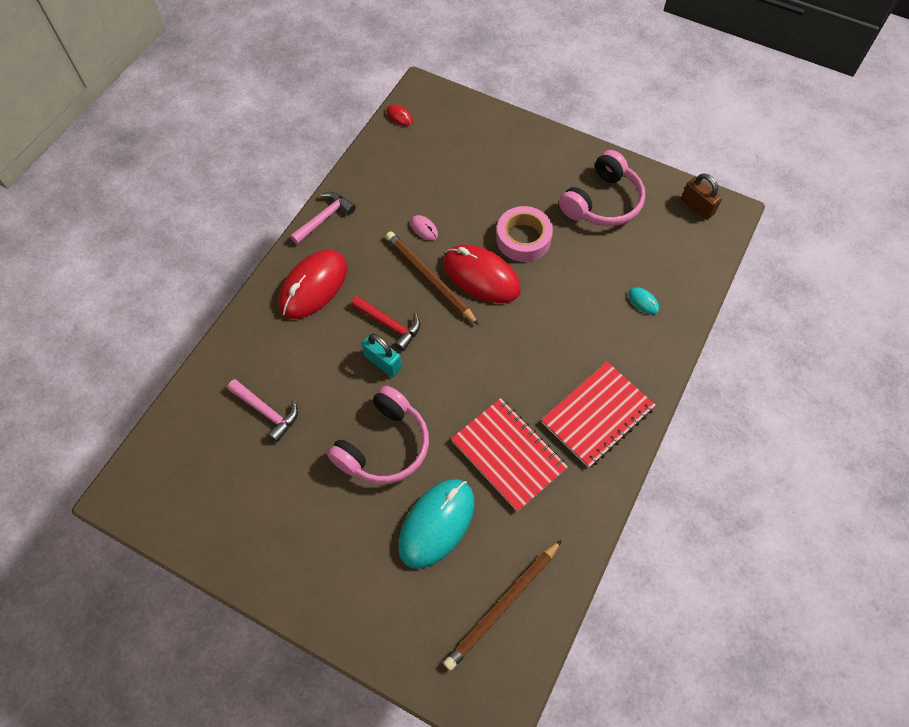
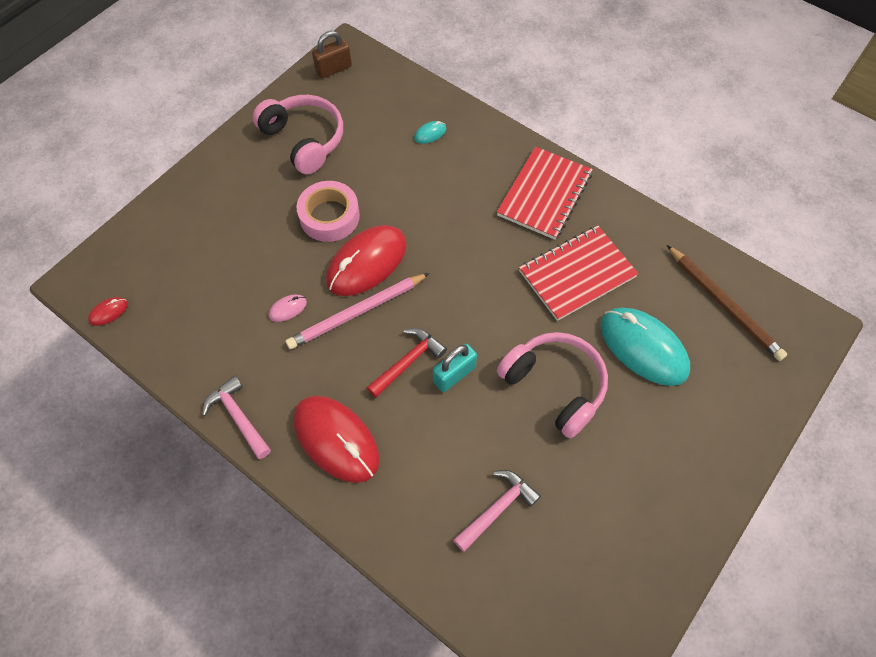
camera: 80 degrees left, 0 degrees up
(429, 278) = (357, 313): brown pencil -> pink pencil
(597, 415) = (544, 194): red notebook -> red notebook turned 60 degrees clockwise

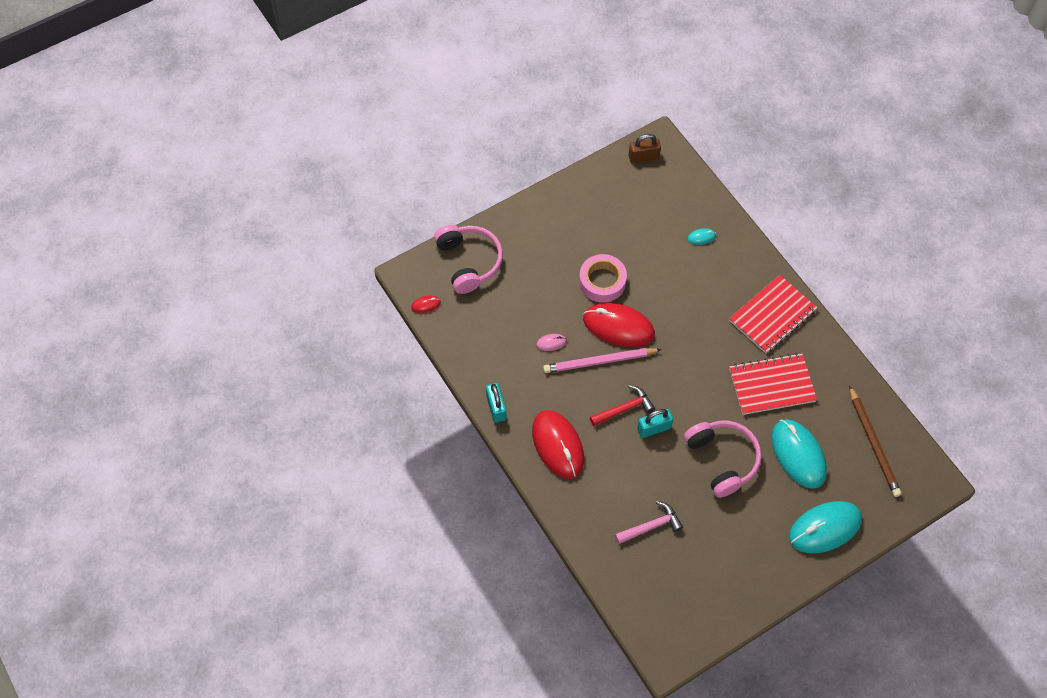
camera: 20 degrees right, 0 degrees up
(238, 416) = (496, 407): pink hammer -> turquoise padlock
(304, 140) = (601, 213): pink headphones -> pink headphones (469, 262)
(367, 263) = (618, 327): red mouse -> red mouse turned 45 degrees clockwise
(716, 431) = (824, 528): none -> turquoise mouse

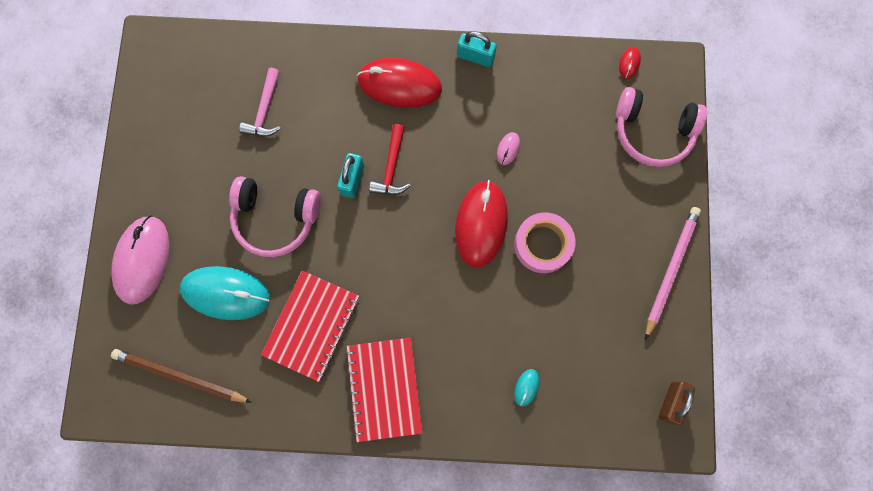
camera: 125 degrees right, 15 degrees up
(599, 362) = (456, 179): pink pencil -> pink pencil (670, 270)
(618, 327) = (481, 224): red mouse -> red mouse turned 45 degrees counterclockwise
(824, 528) = (142, 260): turquoise mouse -> pink mouse

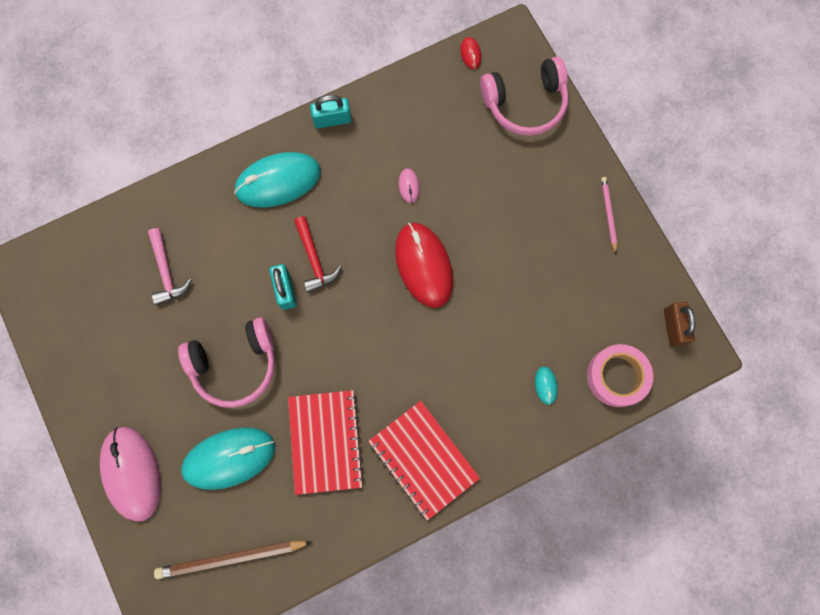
camera: 30 degrees left, 0 degrees up
(399, 84) = (278, 181): red mouse -> turquoise mouse
(543, 244) = (488, 253): pink tape -> pink tape (617, 376)
(670, 270) = (608, 214): pink pencil -> pink pencil, size x0.56

